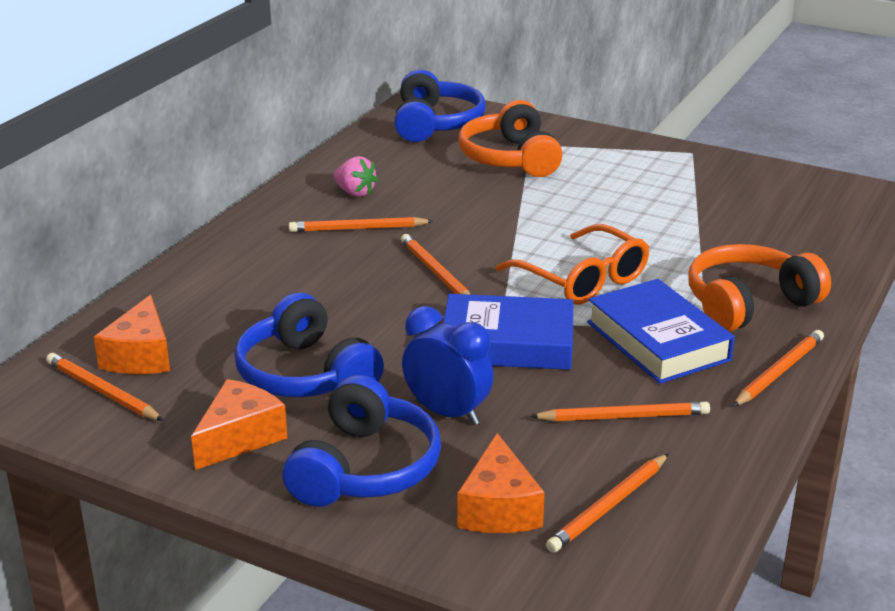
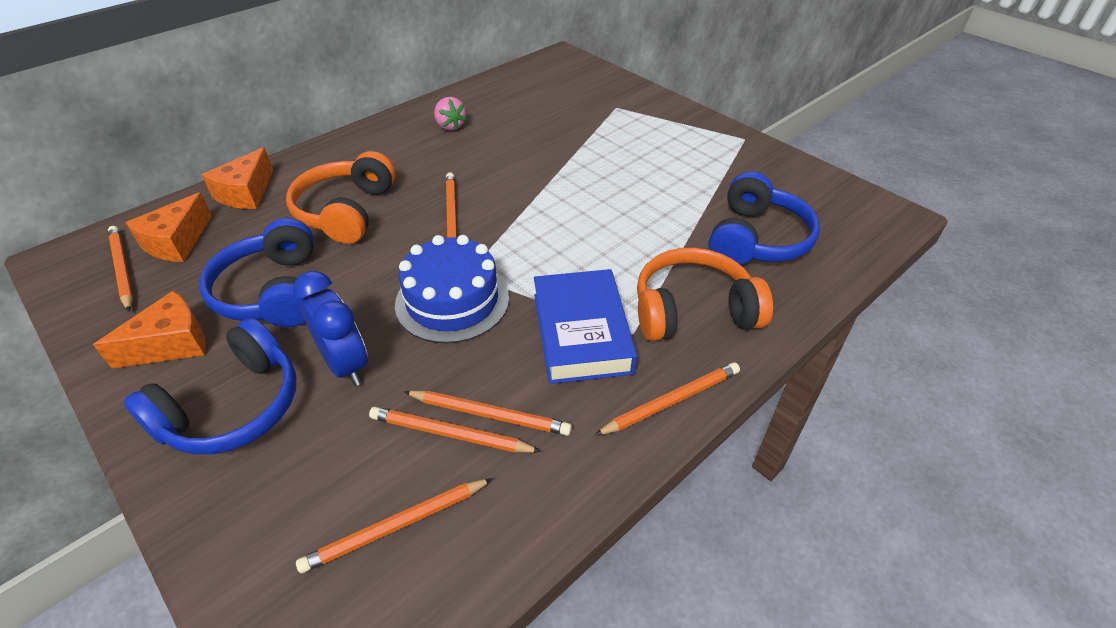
camera: 20 degrees right, 15 degrees up
(358, 228) = (426, 159): orange pencil -> orange pencil (451, 434)
(435, 124) = (556, 76): blue headphones -> blue headphones (756, 239)
(499, 508) = (300, 494): orange cheese -> orange cheese (246, 193)
(507, 343) = (452, 301): blue book -> blue cake
(510, 158) = (590, 117): orange headphones -> orange headphones (346, 211)
(583, 280) = (563, 248): orange glasses -> none

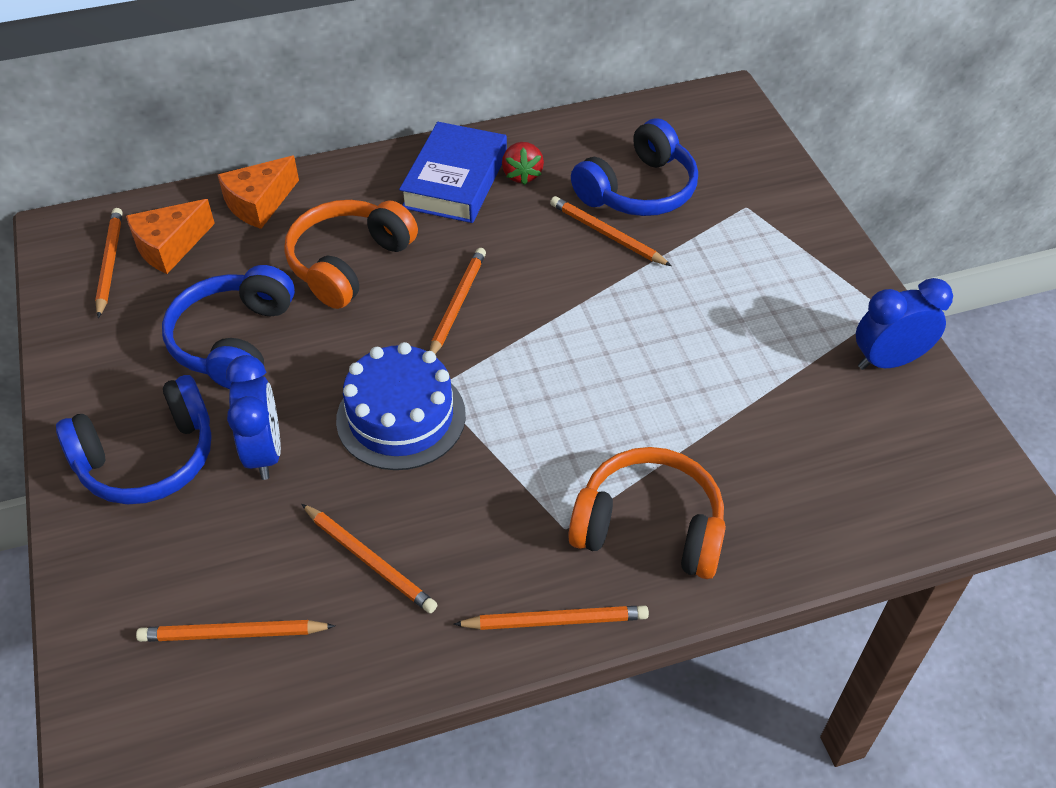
camera: 25 degrees right, 5 degrees up
(171, 344) = (122, 368): orange cheese -> none
(450, 126) = (522, 175): pink strawberry -> red strawberry
(451, 434) = (323, 565): orange pencil -> orange pencil (607, 234)
(582, 332) = (512, 506): blue book -> blue book (455, 180)
(756, 239) = (791, 463): blue headphones -> blue headphones (638, 190)
(768, 164) = (888, 361): none -> blue clock

